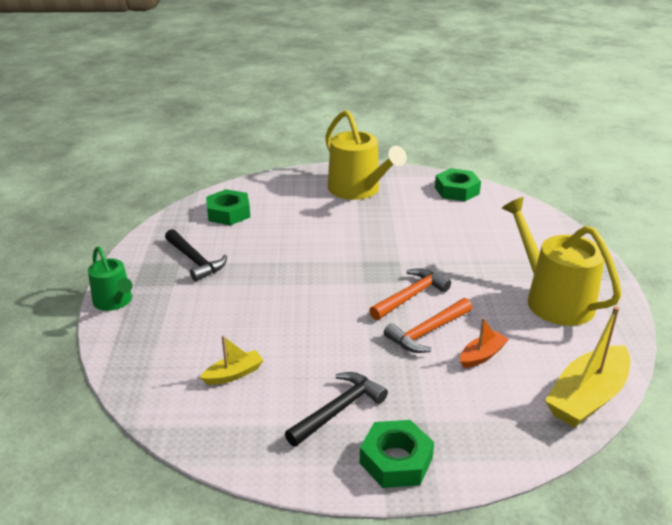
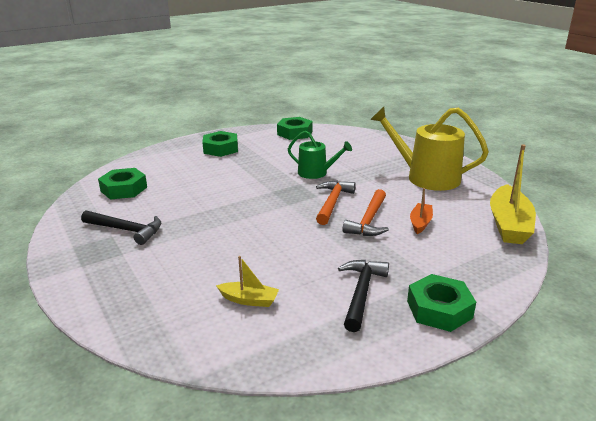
camera: 30 degrees left, 5 degrees down
(114, 301) = (73, 284): green watering can -> green watering can (316, 173)
(233, 374) = (249, 300): yellow boat -> yellow boat turned 75 degrees clockwise
(358, 190) = (220, 149): yellow watering can -> green nut

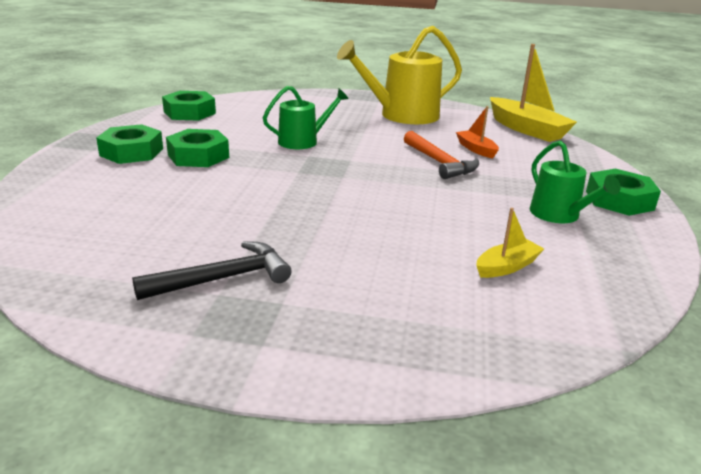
camera: 50 degrees left, 0 degrees up
(124, 189) = (96, 240): green nut -> green nut (198, 156)
(332, 202) = (378, 160): orange hammer -> none
(361, 292) = (559, 215): black hammer -> green watering can

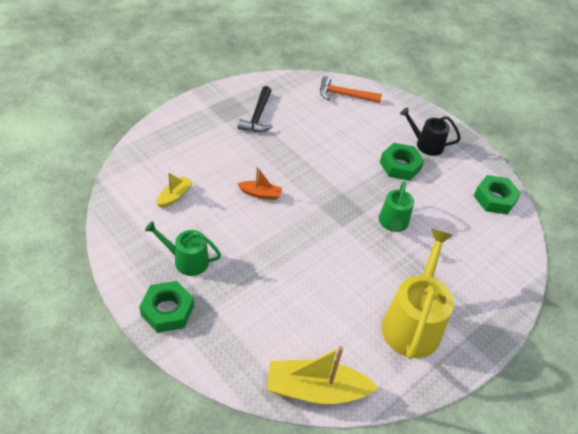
camera: 125 degrees right, 20 degrees up
(131, 152) = (426, 144): green nut -> black watering can
(440, 163) = (300, 267): orange hammer -> orange hammer (344, 95)
(476, 149) = (304, 308): orange boat -> orange boat (260, 194)
(507, 267) = (174, 196): yellow boat -> yellow boat turned 150 degrees counterclockwise

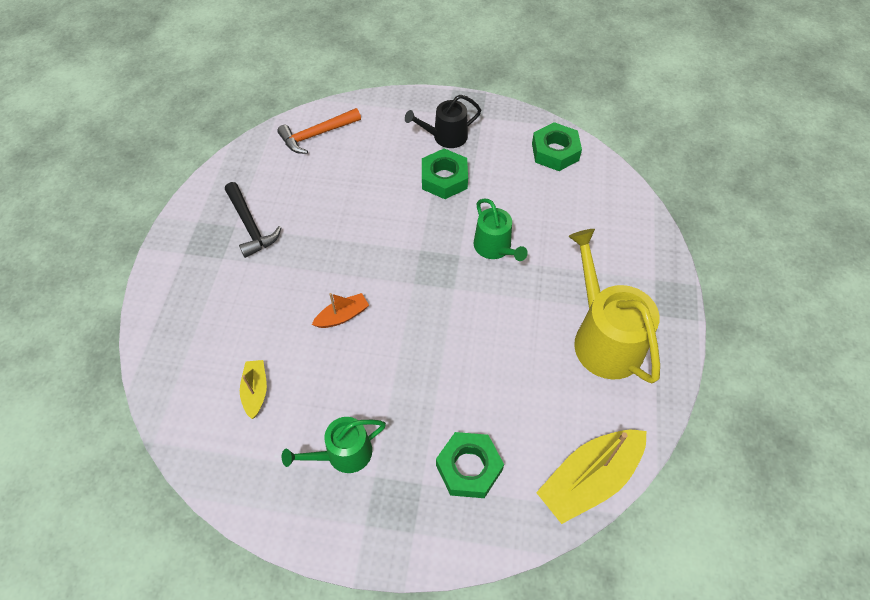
camera: 35 degrees left, 10 degrees up
(167, 310) = (379, 526): green nut -> green nut (469, 468)

